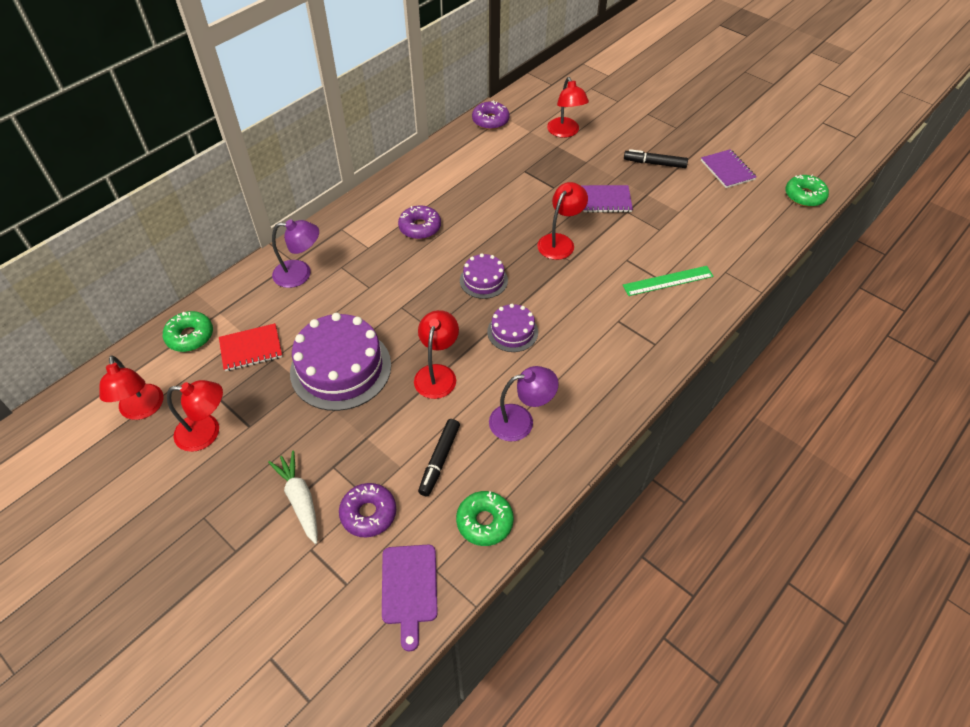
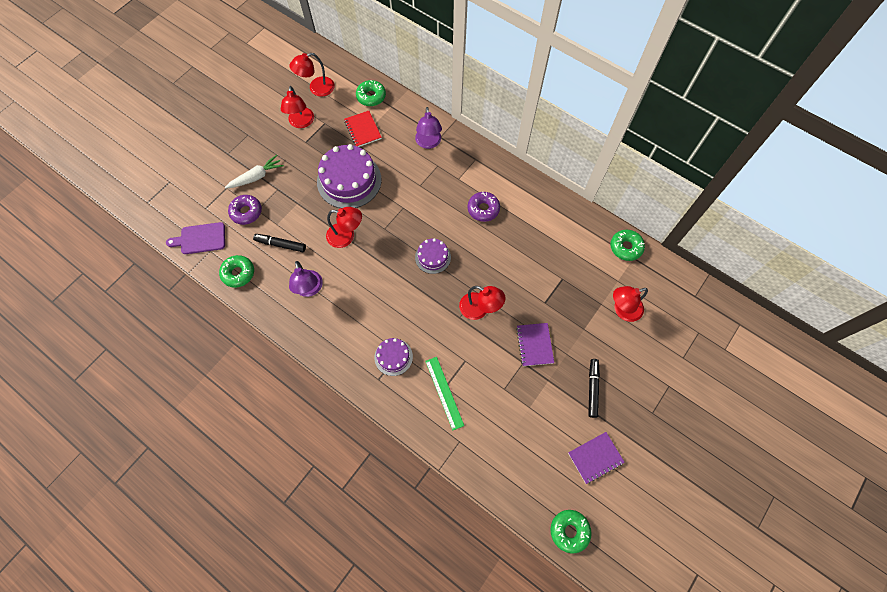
camera: 85 degrees right, 15 degrees up
(490, 121) = (625, 247): purple donut -> green donut
(512, 332) = (384, 280): purple cake -> purple cake (393, 357)

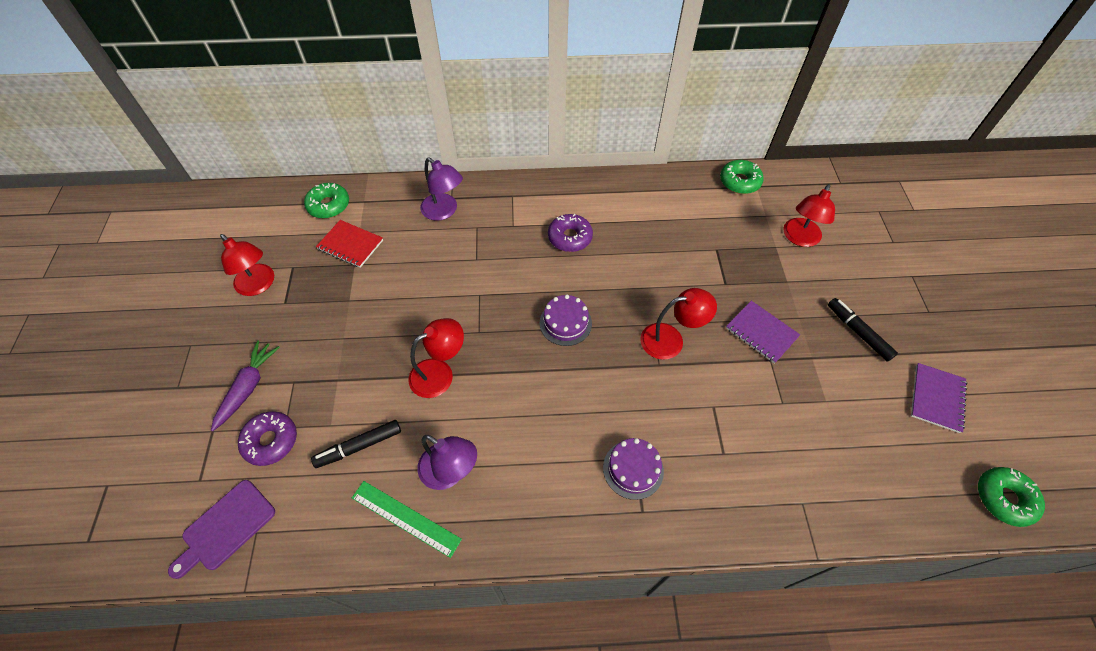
camera: 40 degrees left, 10 degrees down
(238, 273) = (328, 530): green donut -> none
(256, 177) = (248, 387): white carrot -> purple carrot
(316, 88) = (247, 237): red lamp -> none
(349, 180) = (384, 309): purple cake -> none
(444, 392) = (729, 461): green ruler -> green ruler (405, 518)

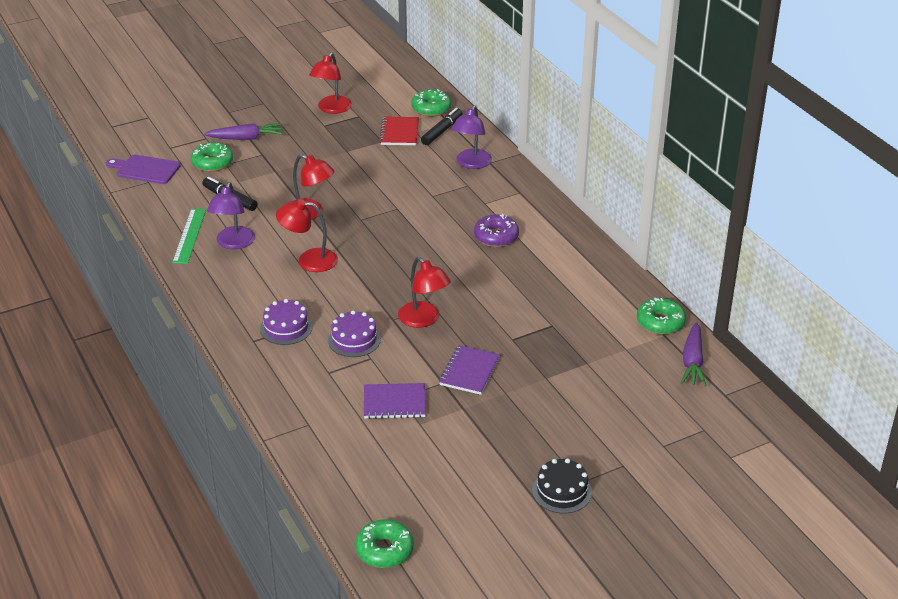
camera: 65 degrees right, 20 degrees down
(271, 441) = (212, 163): purple donut -> green donut
(565, 323) = (400, 259): purple cake -> purple cake (354, 339)
(795, 184) = (692, 362): none -> purple carrot
(799, 238) = (612, 377): red lamp -> red lamp (309, 260)
(858, 332) = (515, 434): black marker -> black marker (441, 131)
(936, 398) = (470, 496): purple notebook -> purple notebook (394, 403)
(939, 329) = (562, 491): none -> black cake

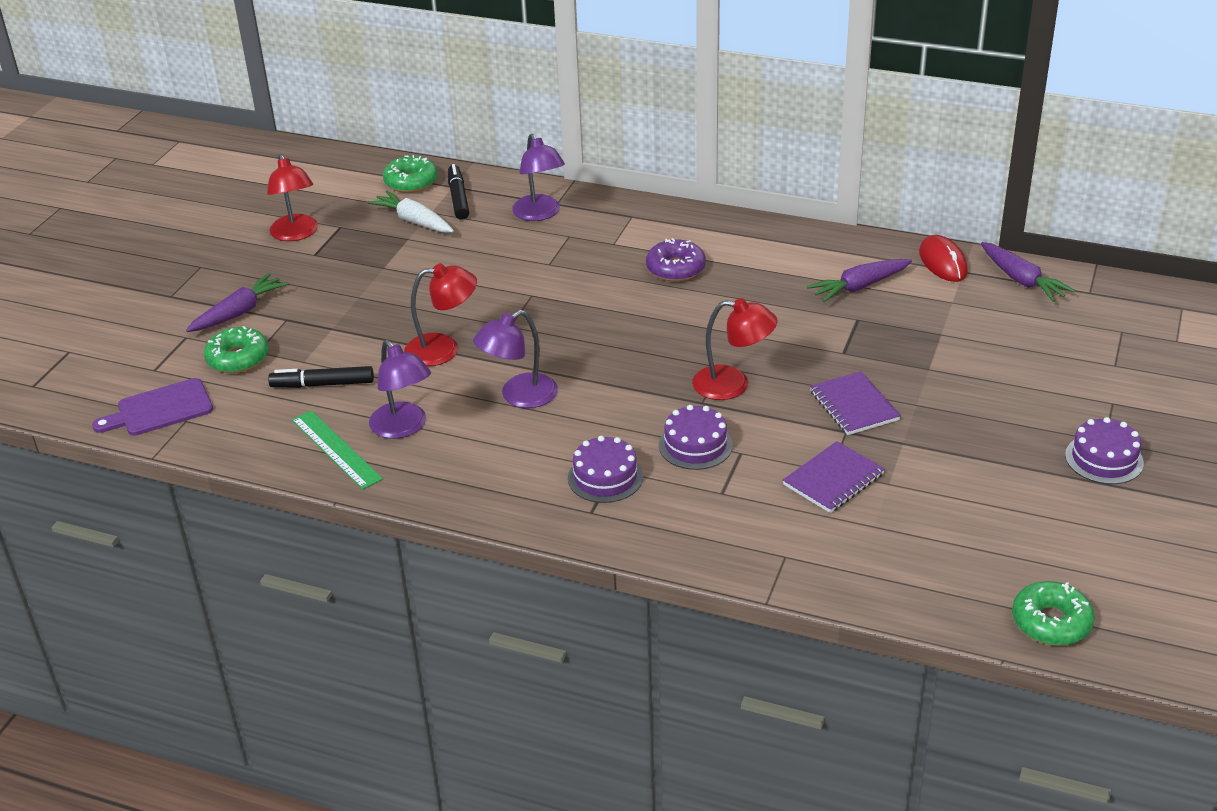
camera: 40 degrees left, 0 degrees up
(309, 260) = (519, 396): red lamp -> purple lamp
(399, 133) = (414, 221): red notebook -> white carrot
(562, 491) = (1104, 459): black cake -> purple cake
(584, 307) = (859, 287): none -> purple carrot
(660, 322) = (942, 262): green donut -> red mouse

